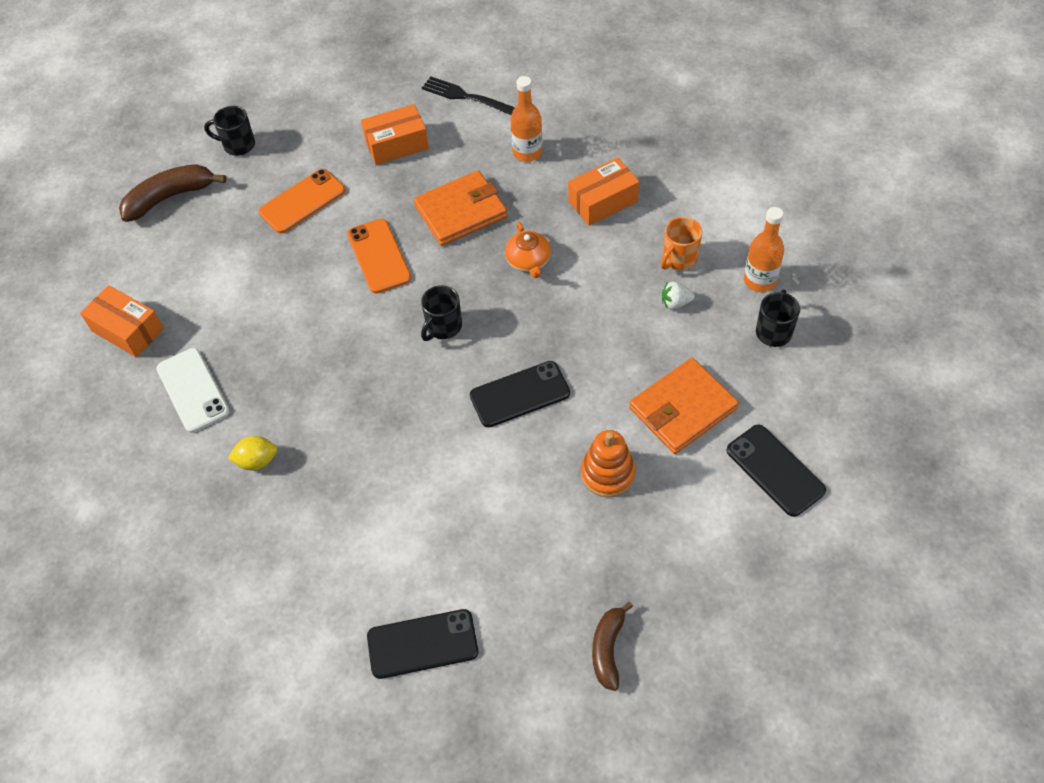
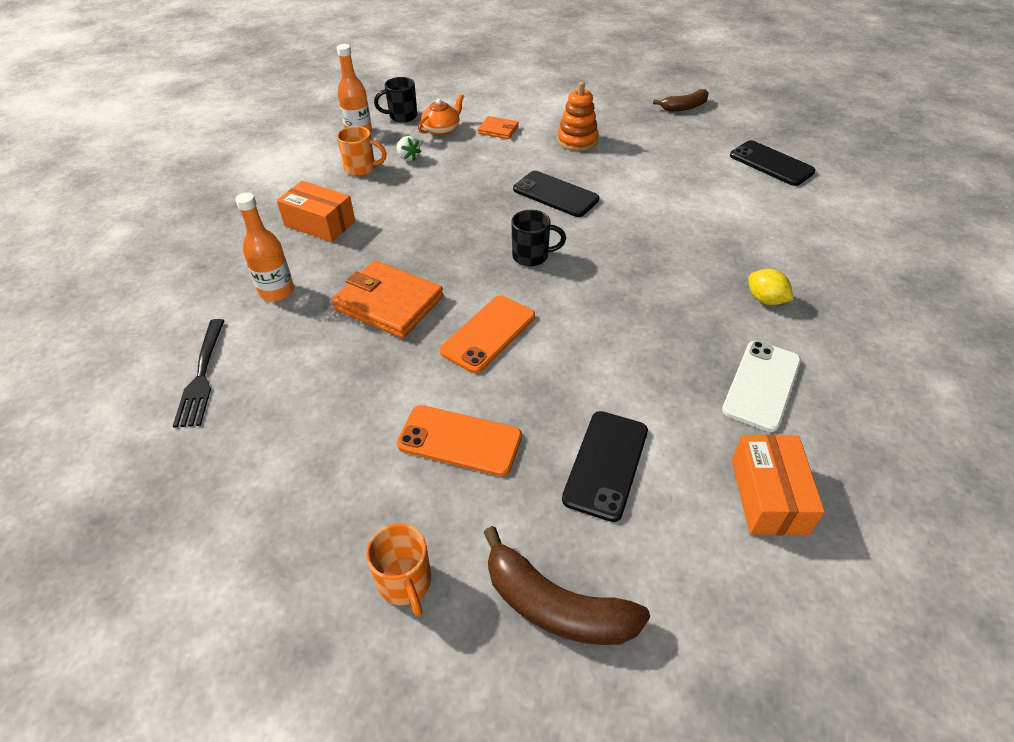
camera: 125 degrees left, 10 degrees down
(238, 145) = (405, 583): black mug -> orange mug
(397, 144) = (315, 400): orange box -> none
(528, 261) = (420, 238): orange teapot -> orange teapot (442, 129)
(683, 409) = (498, 130): orange wallet -> orange wallet, size x0.52
(775, 470) = (510, 91): black phone -> black phone (606, 464)

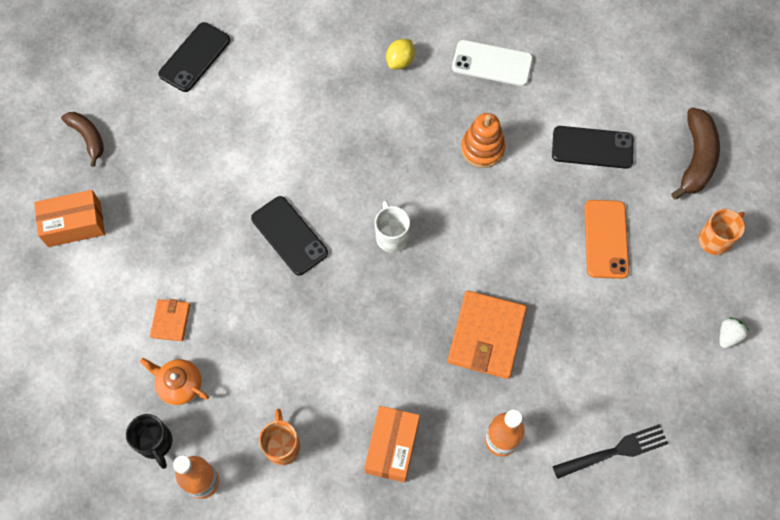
camera: 105 degrees left, 20 degrees up
(408, 158) = (249, 402): white strawberry -> white strawberry (728, 336)
(488, 334) = (498, 247): orange phone -> none
(532, 256) = (391, 236): black mug -> white mug
(555, 194) = (289, 236): black phone -> black phone turned 60 degrees counterclockwise
(577, 140) = (180, 234): orange stacking toy -> orange stacking toy (482, 149)
(768, 496) = (583, 59): orange box -> orange box (74, 224)

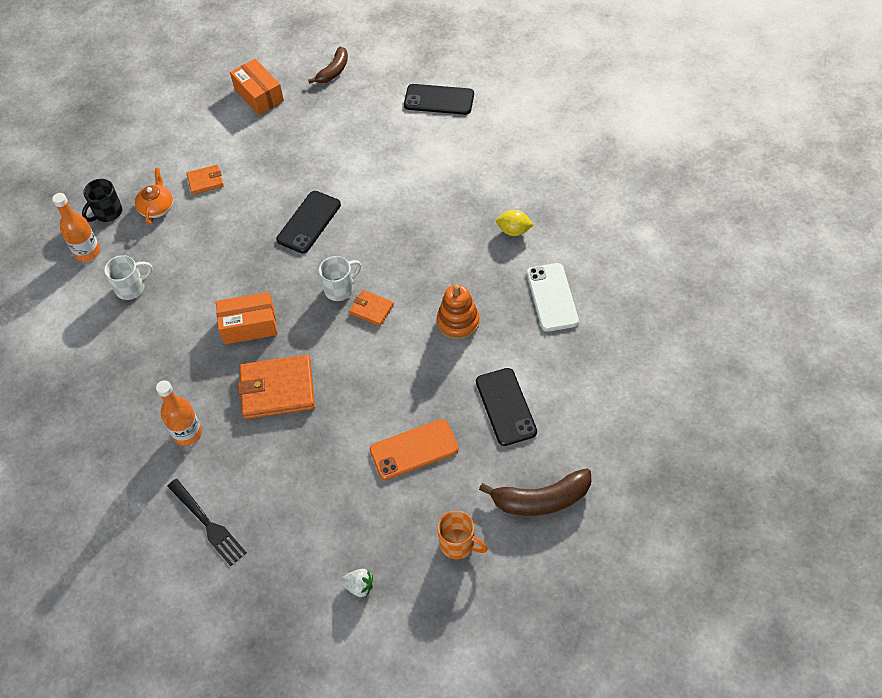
camera: 70 degrees right, 10 degrees down
(282, 445) = (131, 288): orange mug -> white mug
(392, 447) = (155, 359): orange box -> orange box (249, 325)
(431, 217) = (371, 309): none -> orange wallet

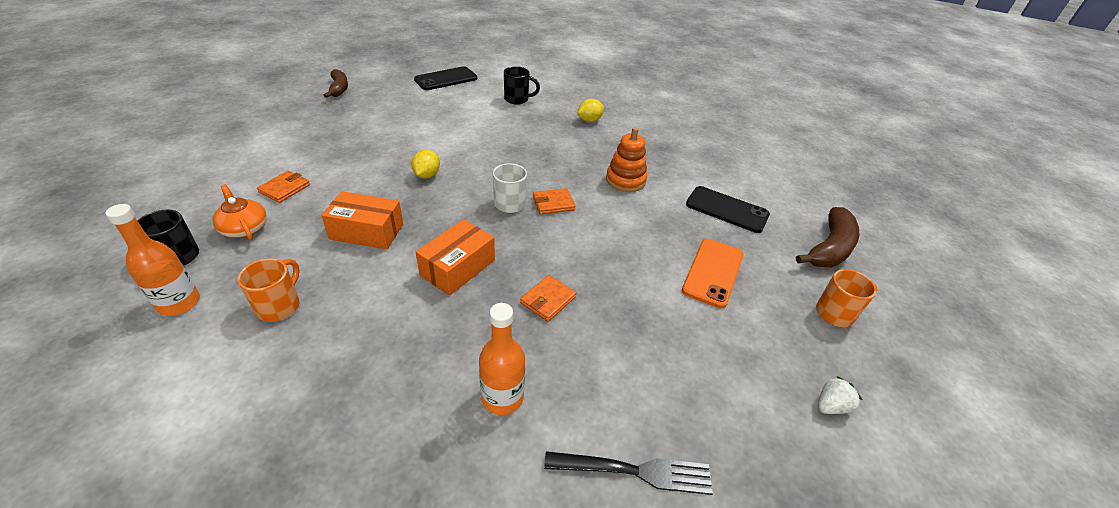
camera: 50 degrees left, 15 degrees down
(131, 288) = (279, 306): white mug -> orange mug
(259, 95) = (281, 120): orange box -> orange box (367, 231)
(277, 389) = (548, 300): orange wallet -> orange wallet, size x0.52
(309, 222) = (427, 175): black phone -> yellow lemon
(476, 164) = (517, 99): none -> black mug
(552, 297) = (662, 141): white phone -> none

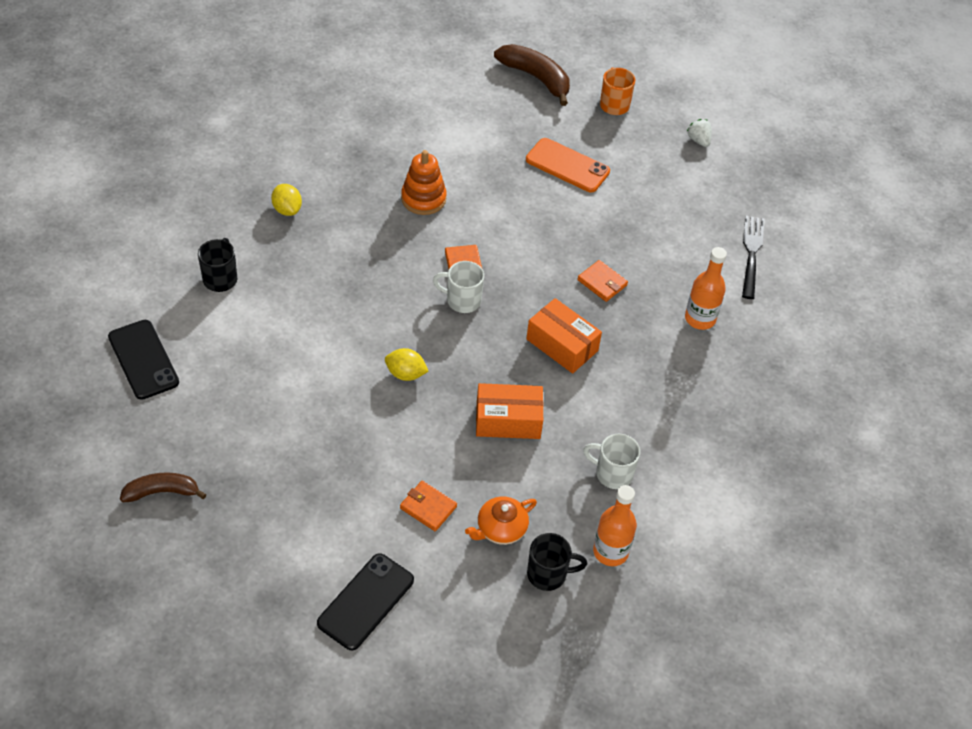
camera: 85 degrees left, 10 degrees up
(279, 306) = (612, 473): orange mug -> white mug
(367, 231) = (508, 420): orange box -> orange box turned 75 degrees clockwise
(727, 210) = (478, 131): black phone -> black phone (366, 601)

